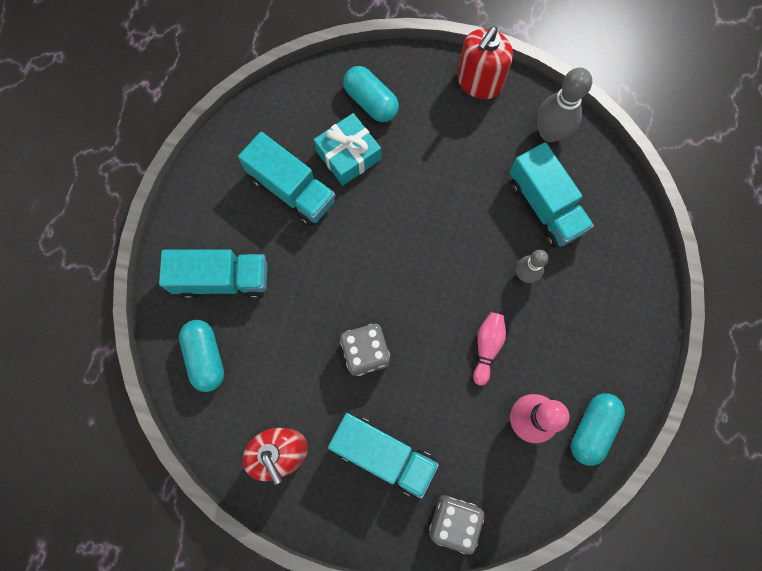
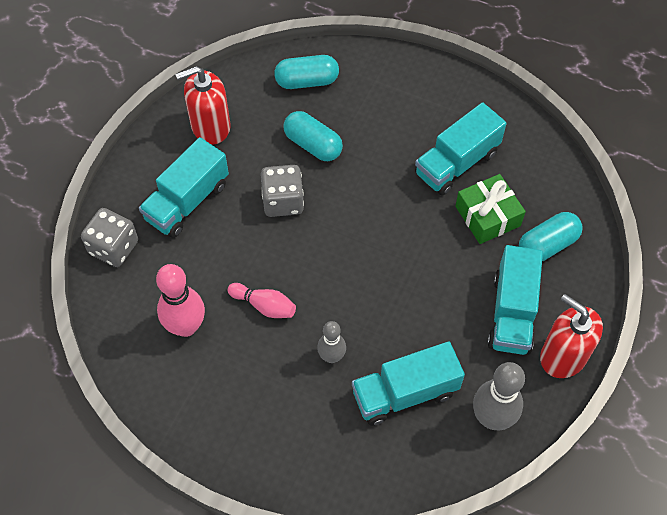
camera: 100 degrees right, 15 degrees down
(222, 279) = (376, 99): turquoise truck -> turquoise truck (512, 313)
(348, 155) = (487, 216): turquoise gift -> green gift
(592, 429) = (160, 385): turquoise capsule -> turquoise capsule (313, 145)

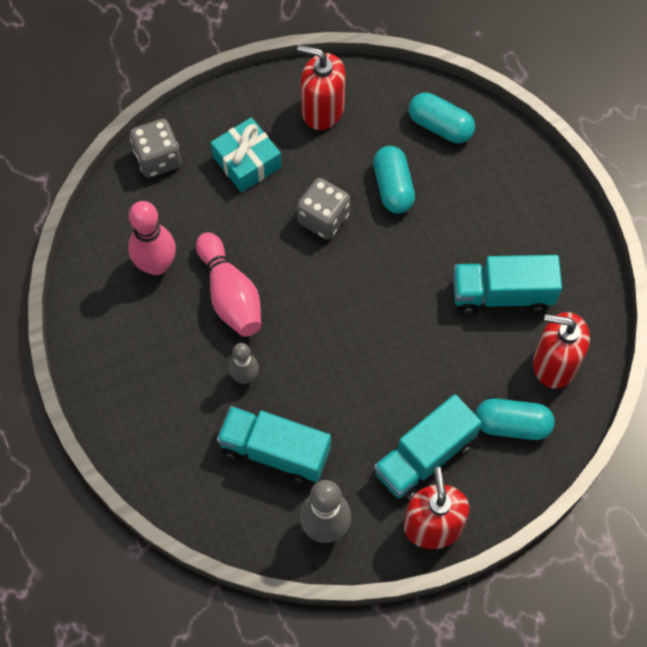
camera: 40 degrees right, 5 degrees up
(187, 201) = (247, 162): turquoise truck -> turquoise gift
(264, 305) = (230, 295): pink bowling pin -> pink bowling pin, size x1.63
(487, 216) = (484, 360): green gift -> none
(534, 183) = (554, 364): none -> red soap dispenser

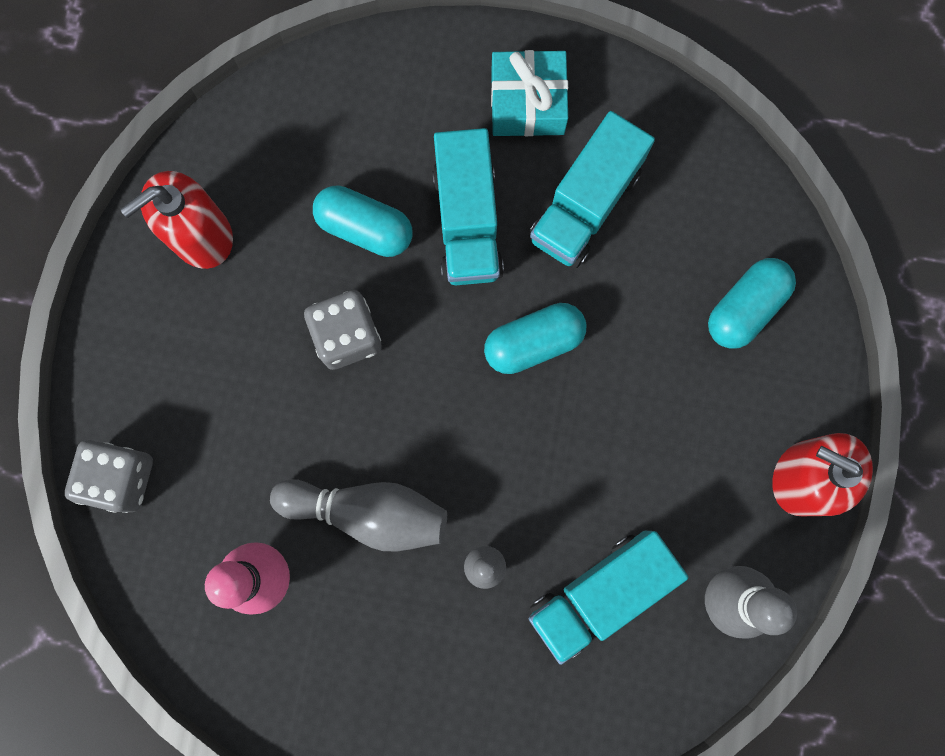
camera: 55 degrees left, 15 degrees up
(230, 295) = (368, 512): pink bowling pin -> grey bowling pin
(247, 162) = (206, 373): turquoise gift -> turquoise gift (527, 103)
(424, 457) = (718, 430): turquoise truck -> turquoise truck (467, 222)
(440, 126) = (325, 118): turquoise capsule -> turquoise capsule (533, 342)
(554, 364) = (706, 210): red soap dispenser -> none

